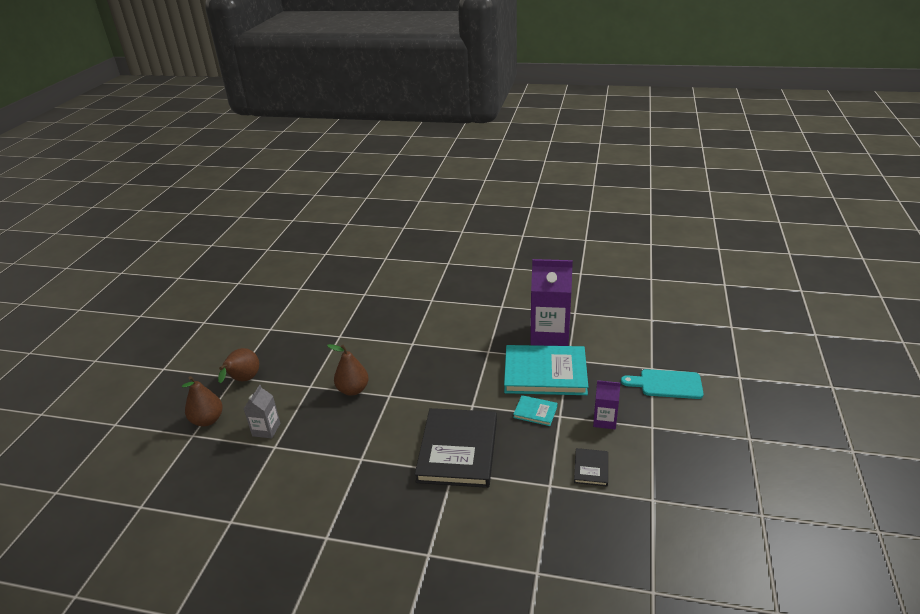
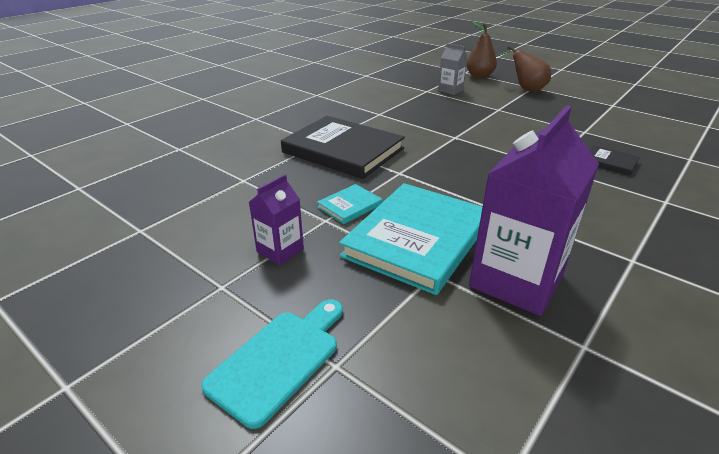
camera: 115 degrees right, 0 degrees up
(353, 390) = (478, 124): brown pear -> none
(591, 468) = (228, 209): black book -> black book (610, 162)

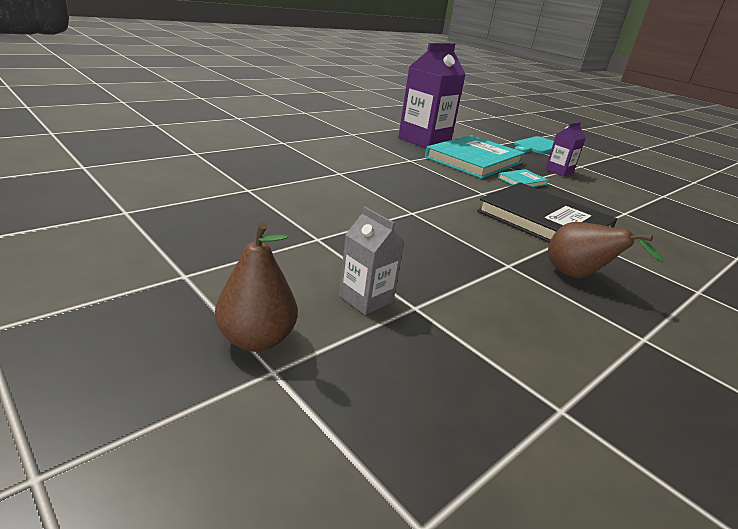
camera: 175 degrees left, 5 degrees down
(526, 89) = (208, 272): brown pear -> brown pear (577, 277)
(610, 162) = (278, 164): black book -> none

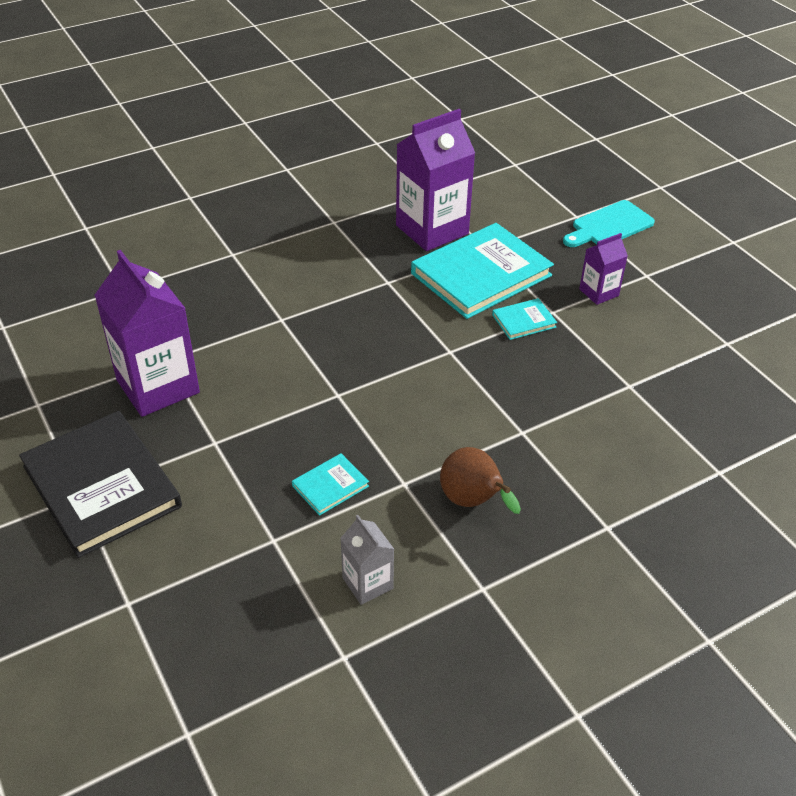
camera: 15 degrees right, 15 degrees up
(247, 204) = (158, 386): none -> purple carton
(256, 339) = (122, 571): brown pear -> none
(366, 299) = (230, 528): grey carton -> grey carton (367, 583)
(445, 267) = (330, 486): none -> turquoise book
(544, 221) = (497, 407): black book -> black book (101, 486)

